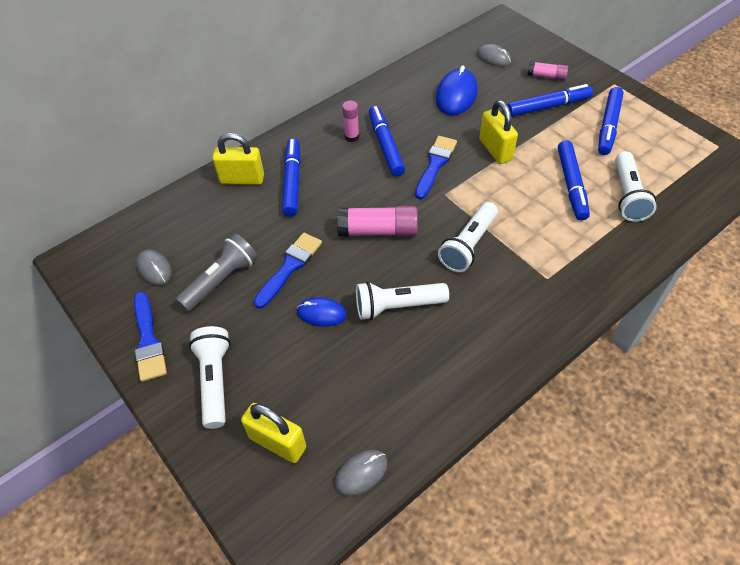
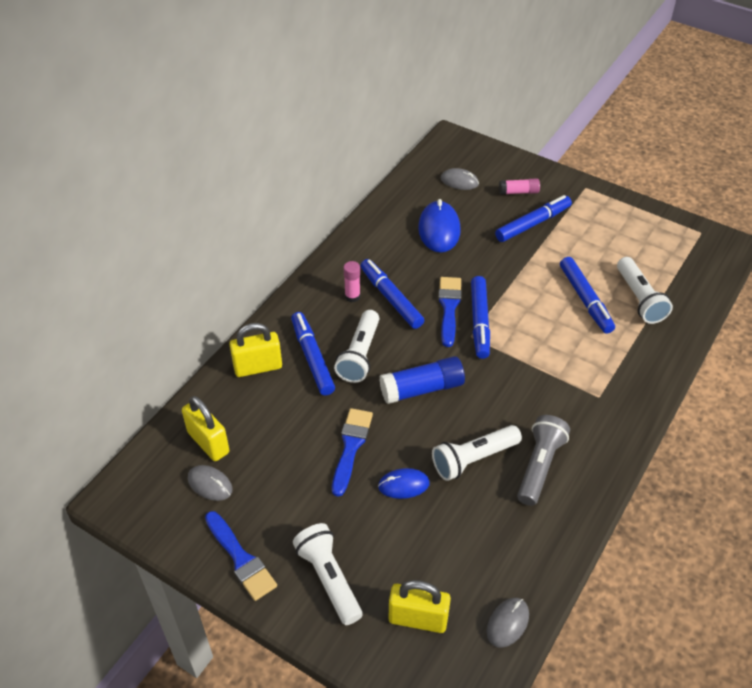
camera: 20 degrees left, 5 degrees down
(221, 281) = (287, 478): grey flashlight -> grey flashlight (539, 466)
(378, 231) = (422, 389): pink glue stick -> blue glue stick
(468, 245) = (514, 382): white flashlight -> white flashlight (359, 355)
(495, 150) = (500, 279): yellow padlock -> yellow padlock (208, 442)
(608, 126) = (596, 232): blue marker -> blue marker (479, 322)

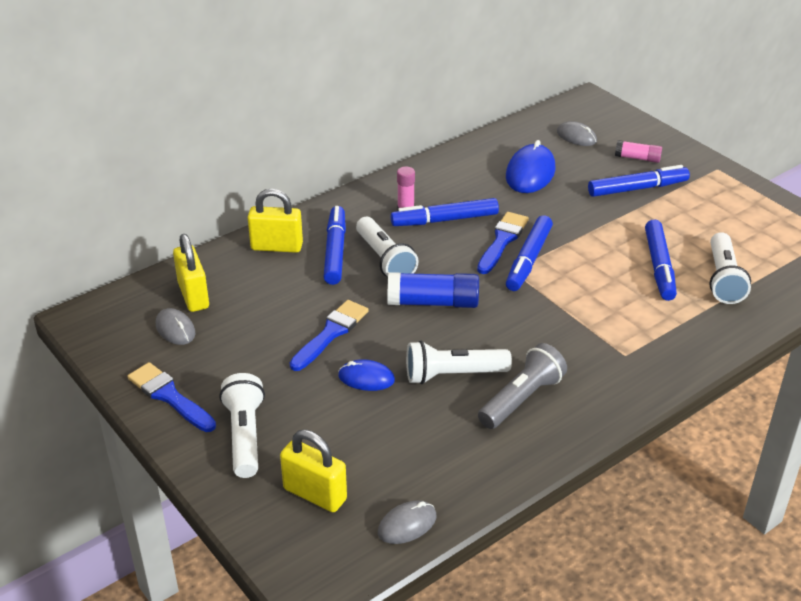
camera: 20 degrees right, 10 degrees down
(241, 559) = (169, 396): blue brush -> blue brush turned 150 degrees clockwise
(359, 355) = (384, 260): white flashlight -> white flashlight turned 60 degrees counterclockwise
(391, 298) = (445, 220): blue marker -> blue marker turned 90 degrees counterclockwise

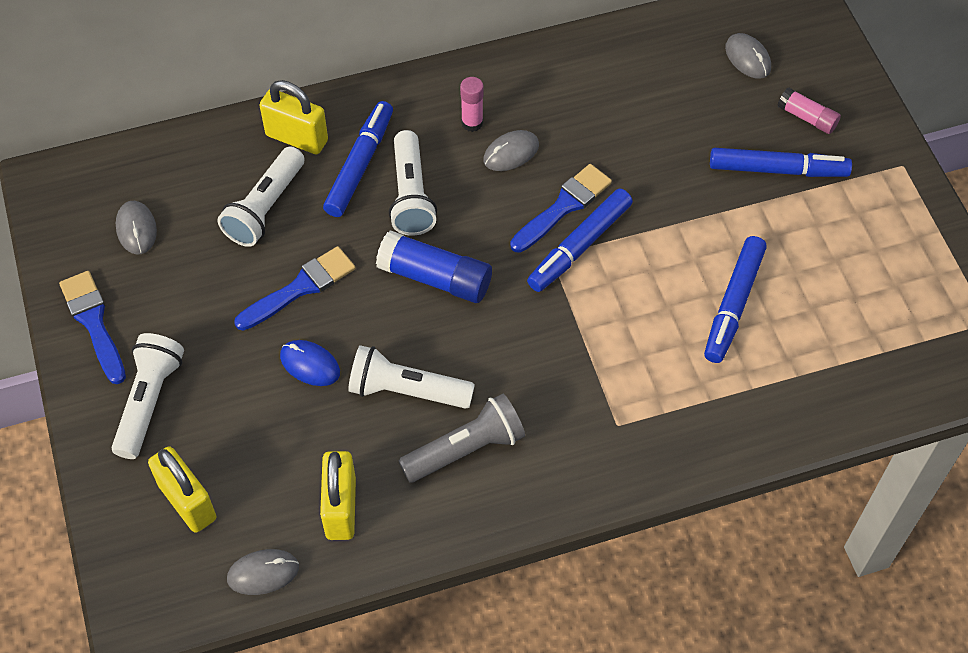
camera: 20 degrees right, 20 degrees up
(193, 296) = (175, 185): yellow padlock -> yellow padlock (341, 508)
(445, 220) = (511, 153): blue marker -> grey mouse
(530, 173) = (655, 104): blue mouse -> none
(723, 279) = (801, 349): white flashlight -> white flashlight (265, 208)

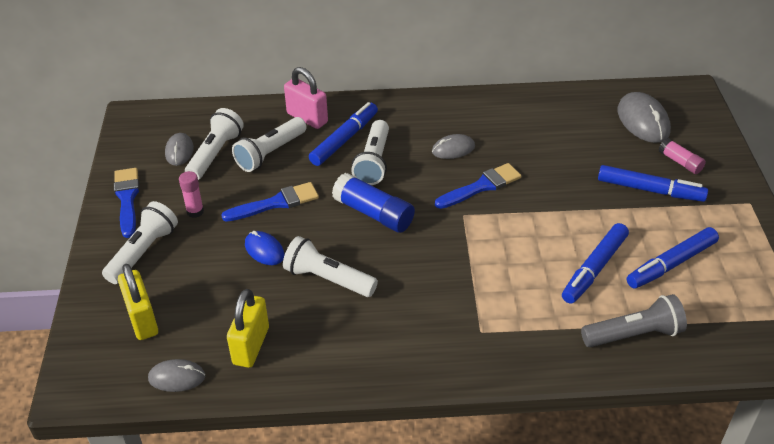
camera: 15 degrees right, 15 degrees down
(189, 224) = (215, 154): none -> white flashlight
(297, 138) = (307, 118): yellow padlock -> pink padlock
(466, 449) = (358, 325): grey flashlight -> grey flashlight (634, 335)
(472, 123) = (431, 128): pink glue stick -> pink glue stick (195, 211)
(580, 246) = (486, 212): blue marker -> blue marker (671, 264)
(748, 58) = (643, 121): grey mouse -> grey mouse, size x1.65

